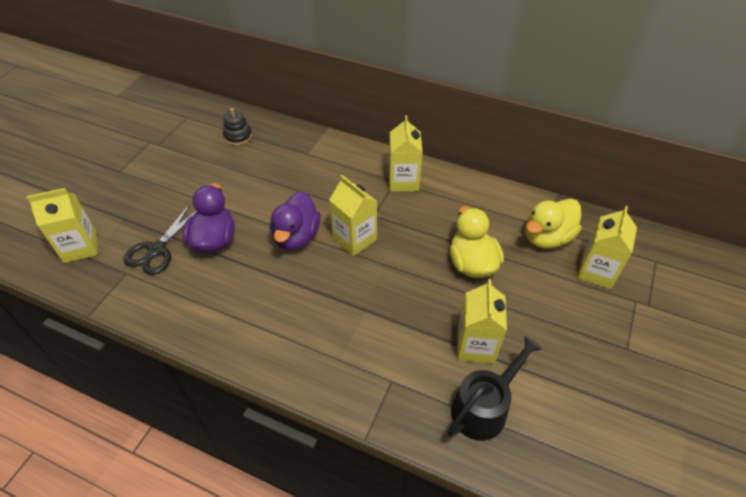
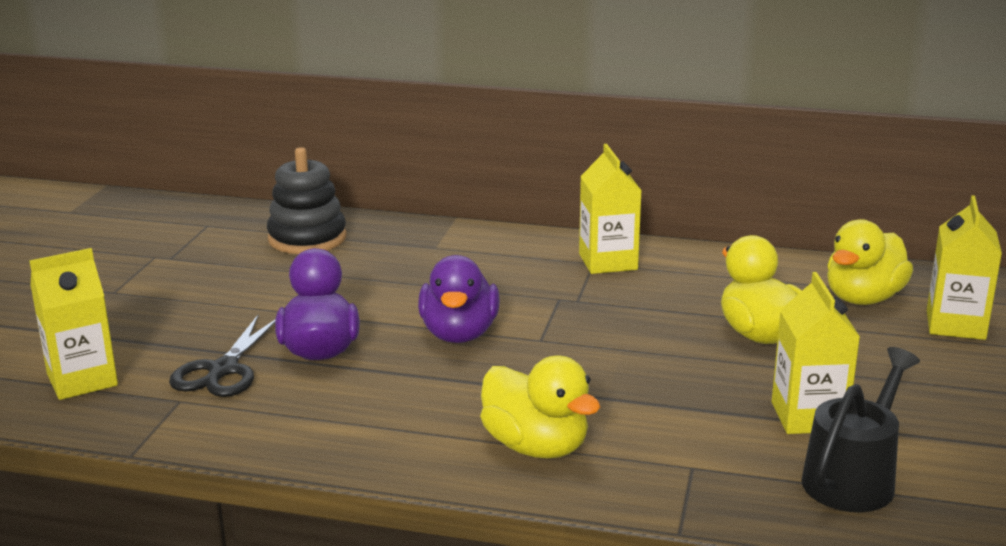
camera: 10 degrees left, 25 degrees down
(238, 136) = (307, 238): black stacking toy -> black stacking toy, size x1.64
(308, 347) = (536, 447): none -> yellow duck
(354, 239) = (558, 327): yellow carton -> none

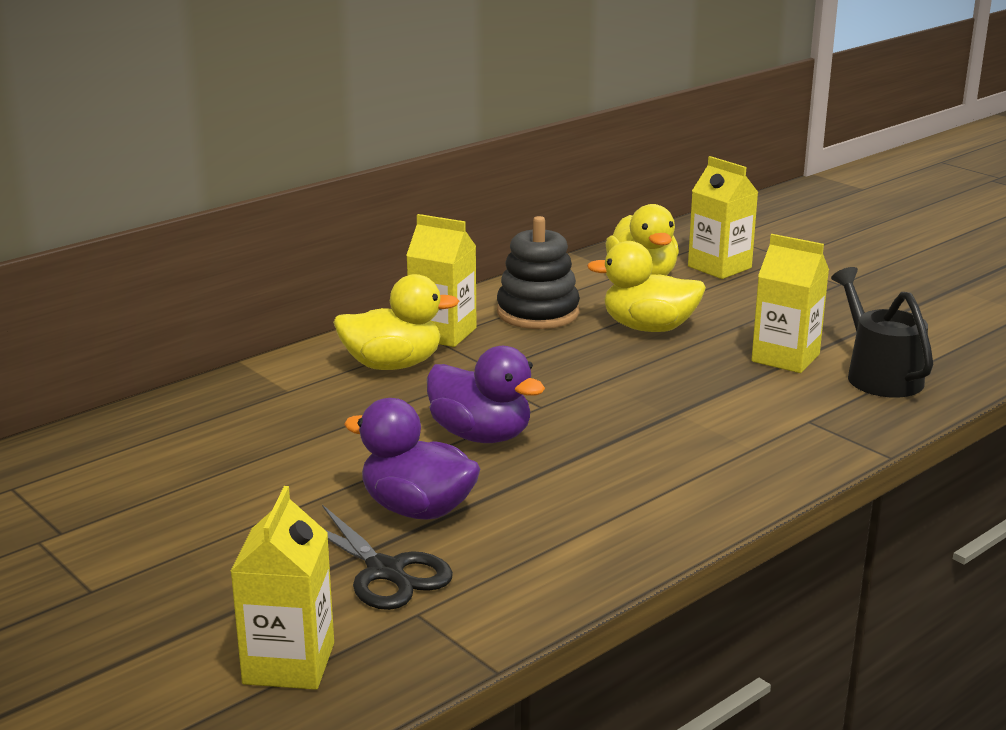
camera: 55 degrees left, 0 degrees up
(307, 238) = (154, 443): black stacking toy -> black stacking toy (538, 313)
(536, 447) = (715, 467): yellow duck -> yellow duck (392, 365)

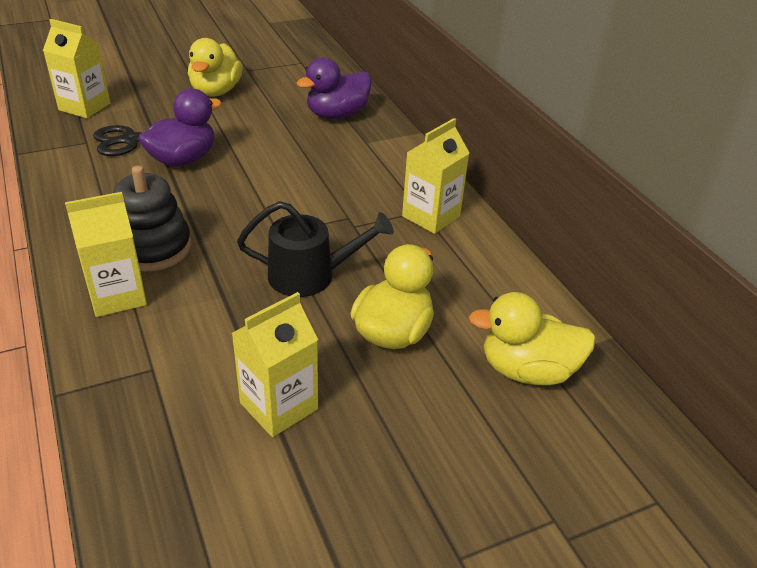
camera: 105 degrees right, 15 degrees up
(392, 365) = (384, 185): yellow duck -> yellow duck (216, 91)
(481, 435) = (253, 198): purple duck -> purple duck (337, 115)
(538, 313) = (454, 274): black stacking toy -> black stacking toy (152, 248)
(719, 267) = (543, 449): yellow carton -> yellow carton (117, 296)
(879, 375) = (198, 466): black watering can -> black watering can (310, 275)

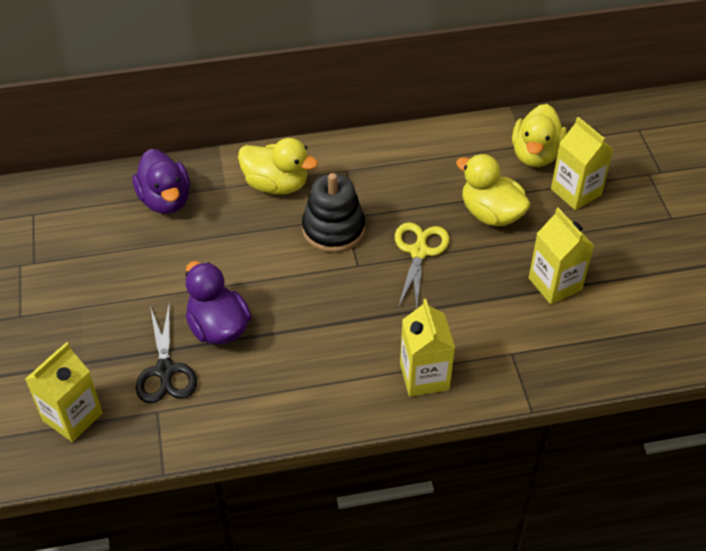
camera: 75 degrees left, 10 degrees up
(152, 248) = (362, 353): black stacking toy -> black stacking toy (333, 229)
(216, 91) = (78, 294): yellow duck -> yellow duck (276, 185)
(310, 275) = (419, 251): black watering can -> yellow scissors
(431, 216) = (355, 166): yellow carton -> yellow carton (576, 192)

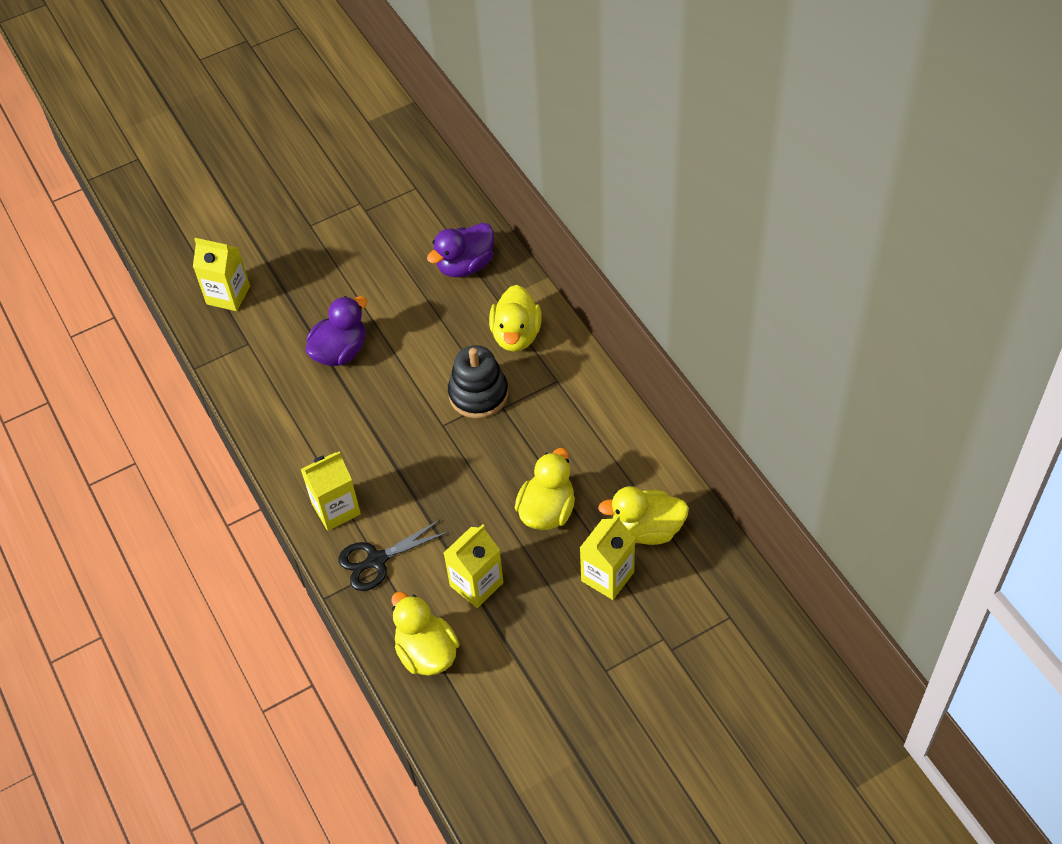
camera: 75 degrees right, 5 degrees up
(165, 371) = (286, 334): black scissors -> black scissors (376, 560)
(419, 251) = (476, 466): yellow scissors -> none
(620, 340) = (426, 652): none -> yellow duck

